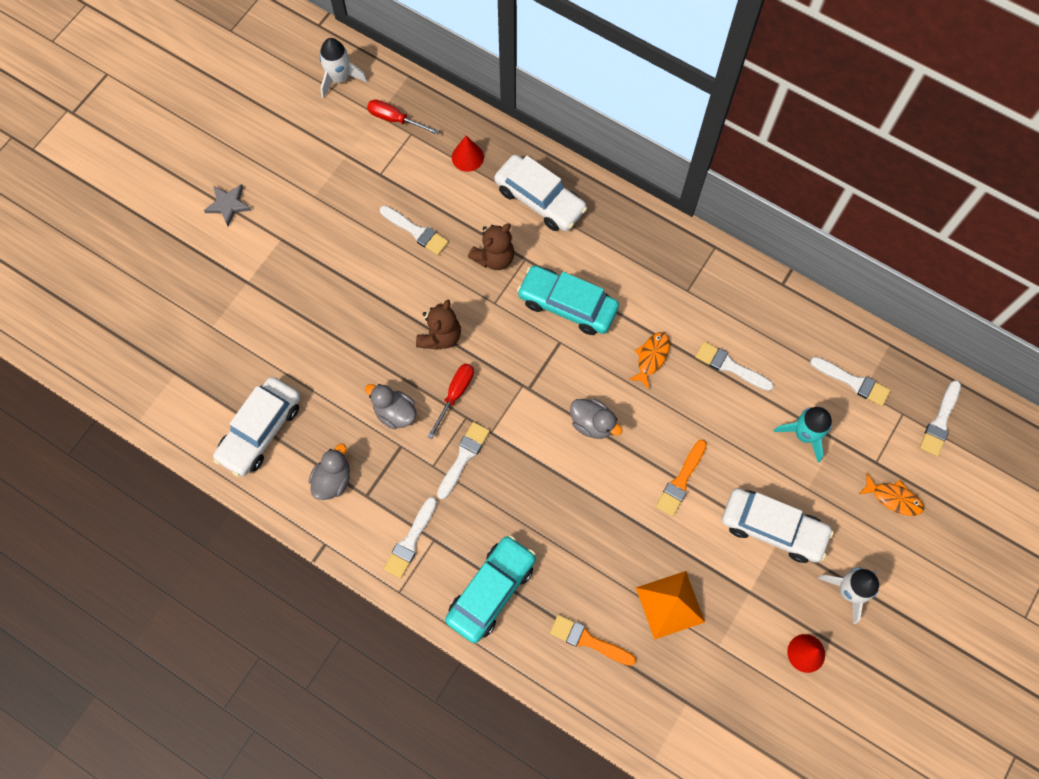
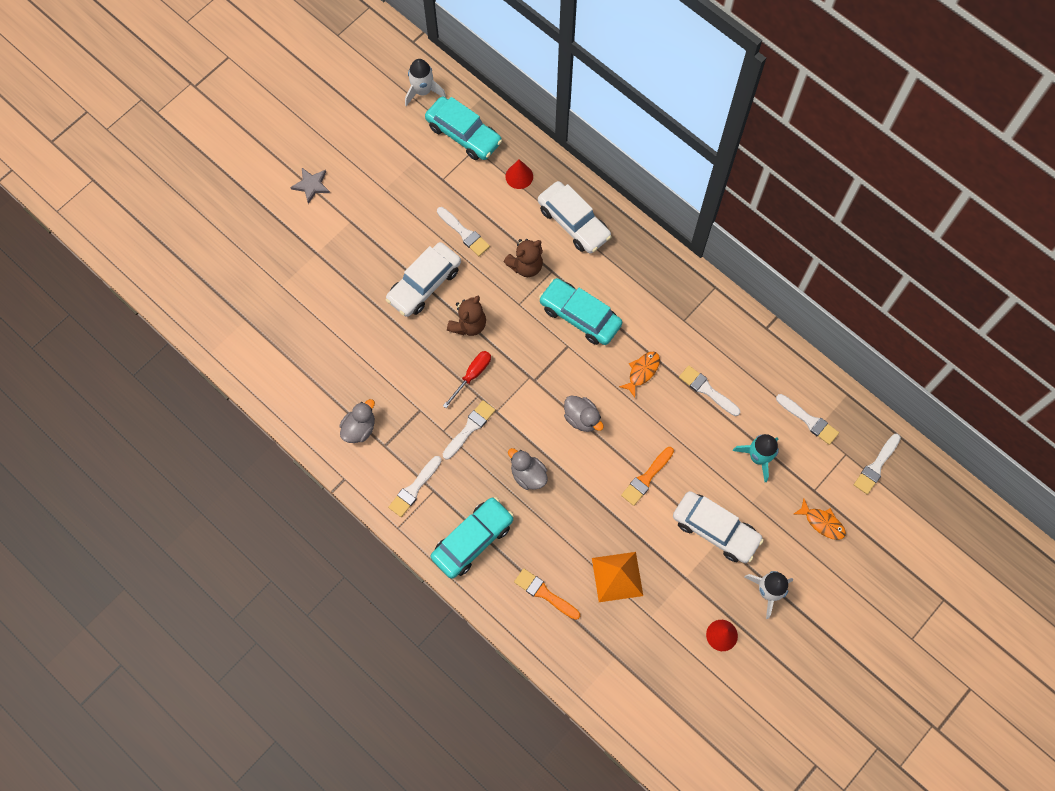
camera: 10 degrees right, 0 degrees up
(260, 430) = (307, 378): white car -> white car (424, 284)
(395, 119) = (463, 134): red screwdriver -> turquoise car
(395, 412) = (420, 382): grey duck -> grey duck (528, 475)

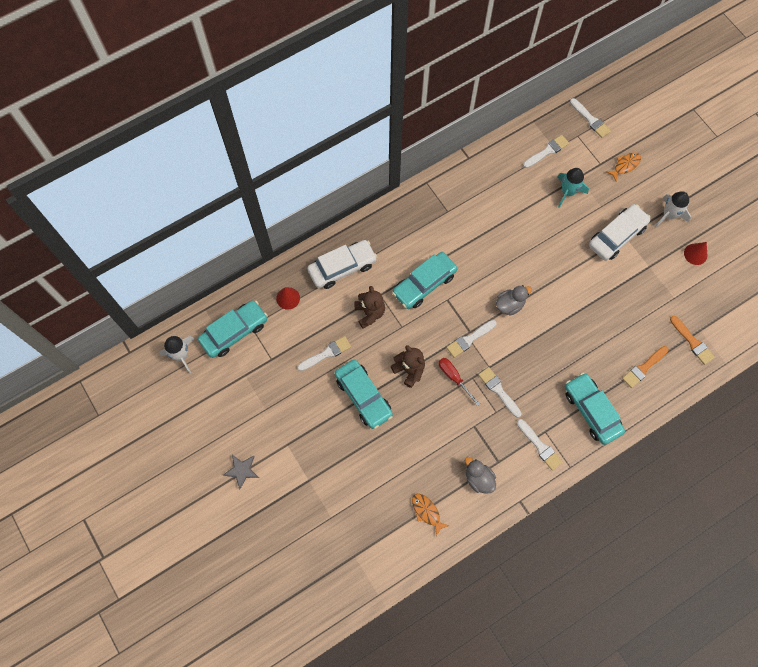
camera: 75 degrees left, 0 degrees up
(424, 284) = (363, 396): white car -> turquoise car
(528, 475) = (547, 356): grey duck -> none
(617, 576) = (640, 313): orange pyramid -> none
(642, 372) = (482, 252): orange fish -> orange fish (427, 512)
(646, 478) = (567, 272): orange brush -> orange brush (692, 342)
(707, 390) = (507, 211): white brush -> white brush (469, 339)

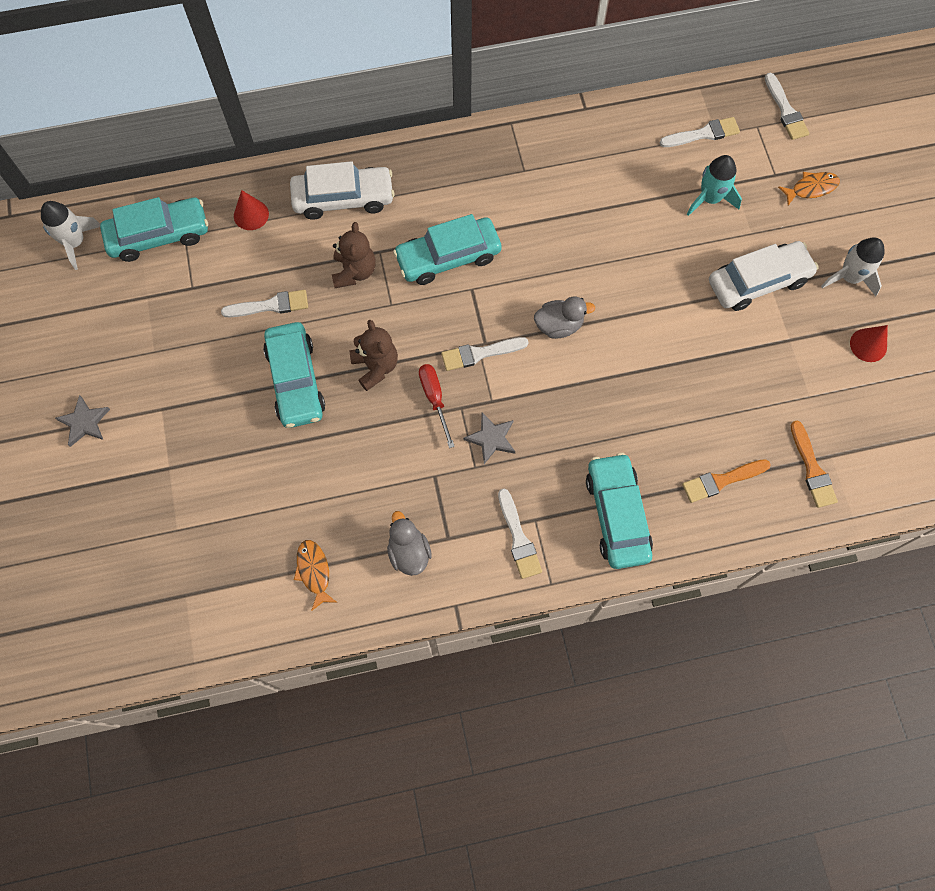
camera: 20 degrees right, 0 degrees up
(498, 390) = (491, 438): white brush -> grey star

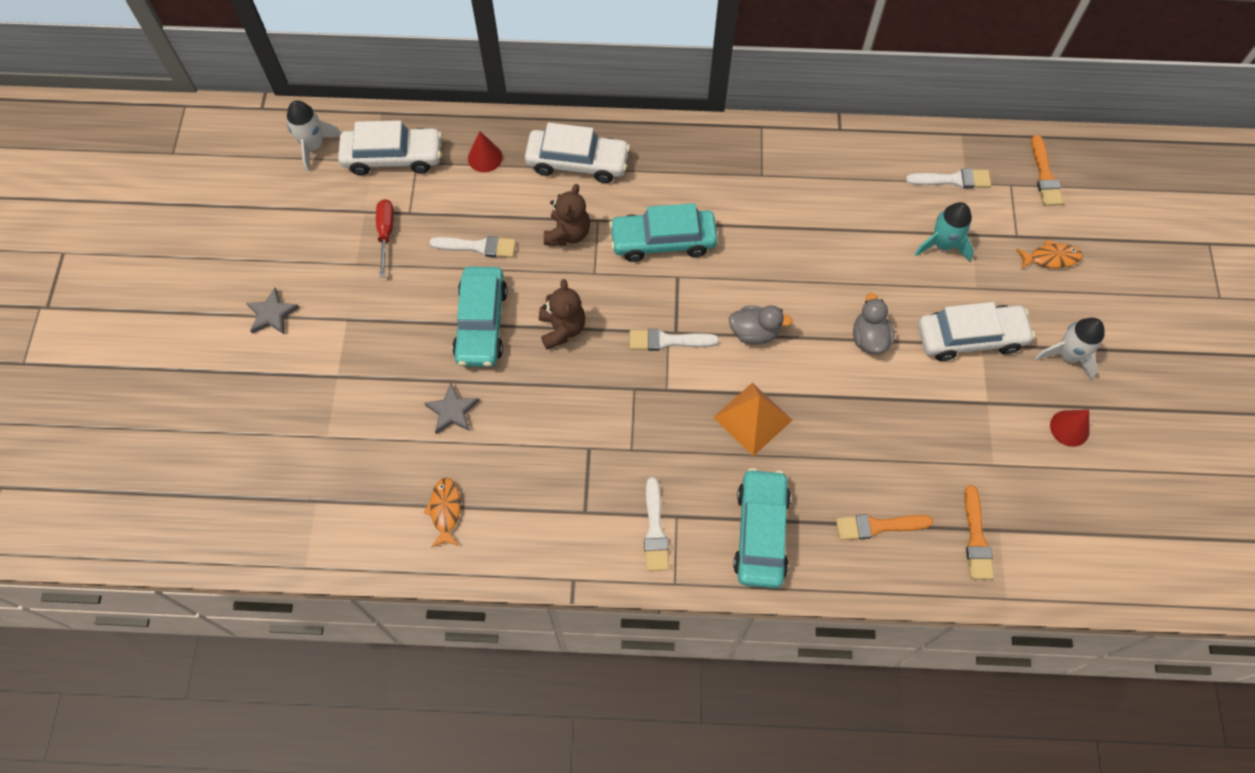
camera: 15 degrees right, 5 degrees down
(159, 235) = (393, 157): turquoise car -> white car
(409, 552) = (543, 515): grey duck -> grey duck (869, 338)
(434, 399) = (610, 374): red screwdriver -> red screwdriver (386, 234)
(491, 438) = (655, 425): grey star -> grey star (452, 411)
(580, 408) = (752, 418): none -> orange pyramid
(785, 110) = (1045, 175): white brush -> orange brush

